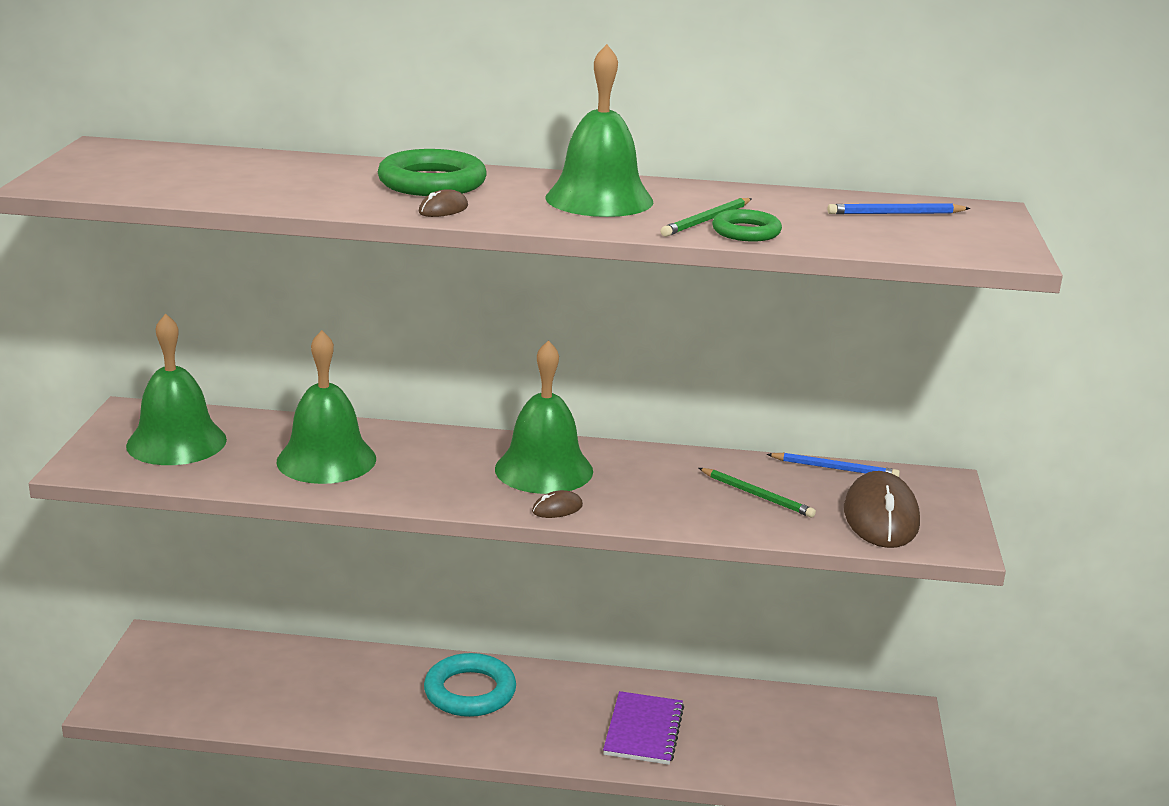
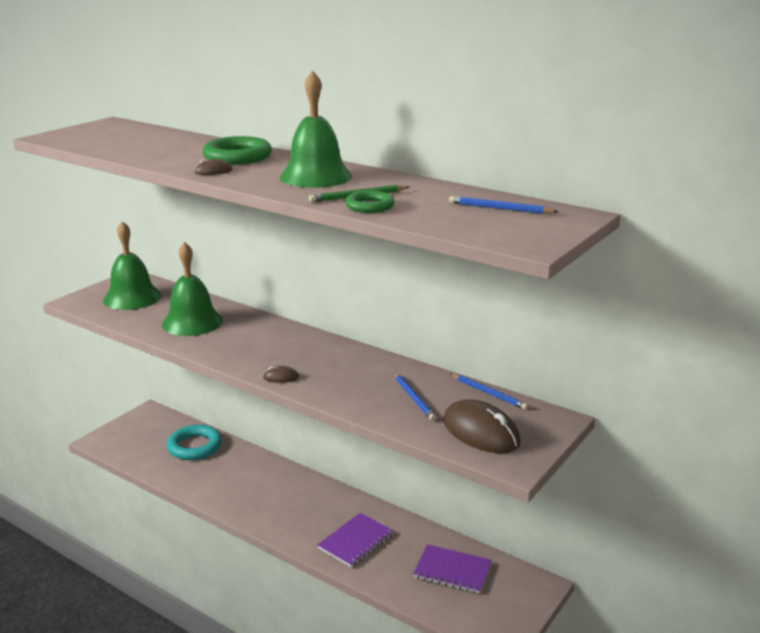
camera: 30 degrees right, 0 degrees up
(470, 692) = (278, 487): turquoise ring -> turquoise ring (194, 446)
(544, 469) = (302, 353): green bell -> none
(757, 495) = (414, 398): green pencil -> blue pencil
(793, 728) = (452, 571): none -> purple notebook
(880, 517) = (480, 432): brown mouse -> brown mouse turned 75 degrees counterclockwise

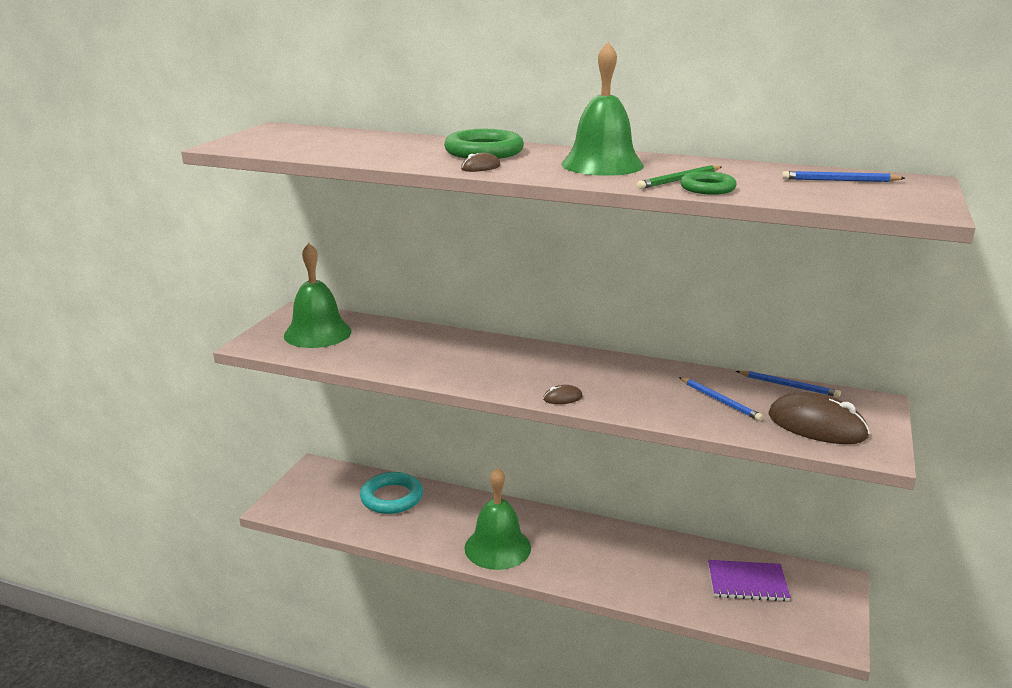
camera: 15 degrees left, 0 degrees up
(192, 322) = (411, 352): green bell -> green bell (497, 547)
(355, 541) = (631, 570): purple notebook -> none

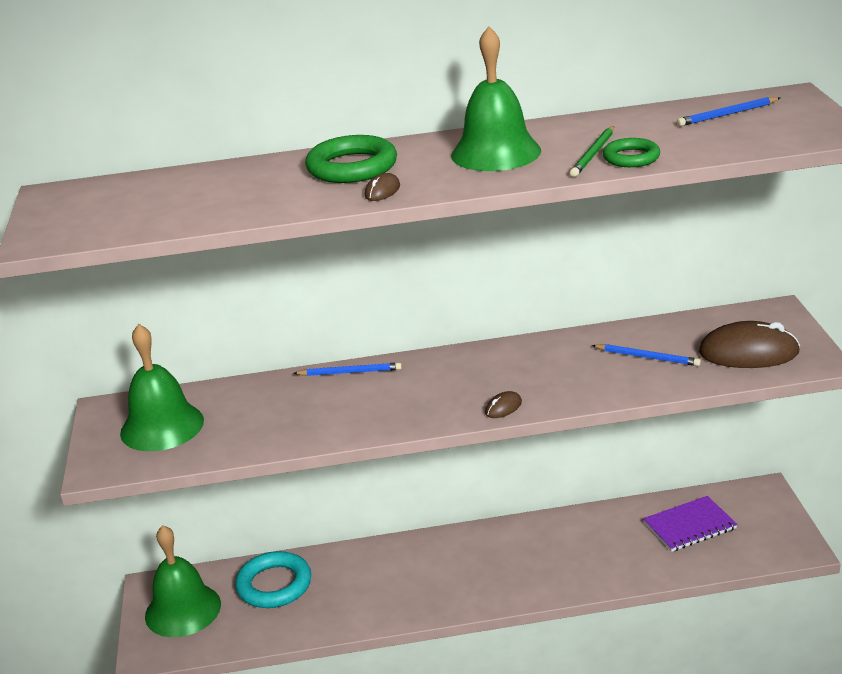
camera: 25 degrees left, 5 degrees up
(497, 547) = (433, 591): green bell -> green bell (183, 610)
(788, 386) = (691, 320): blue pencil -> blue pencil (350, 372)

